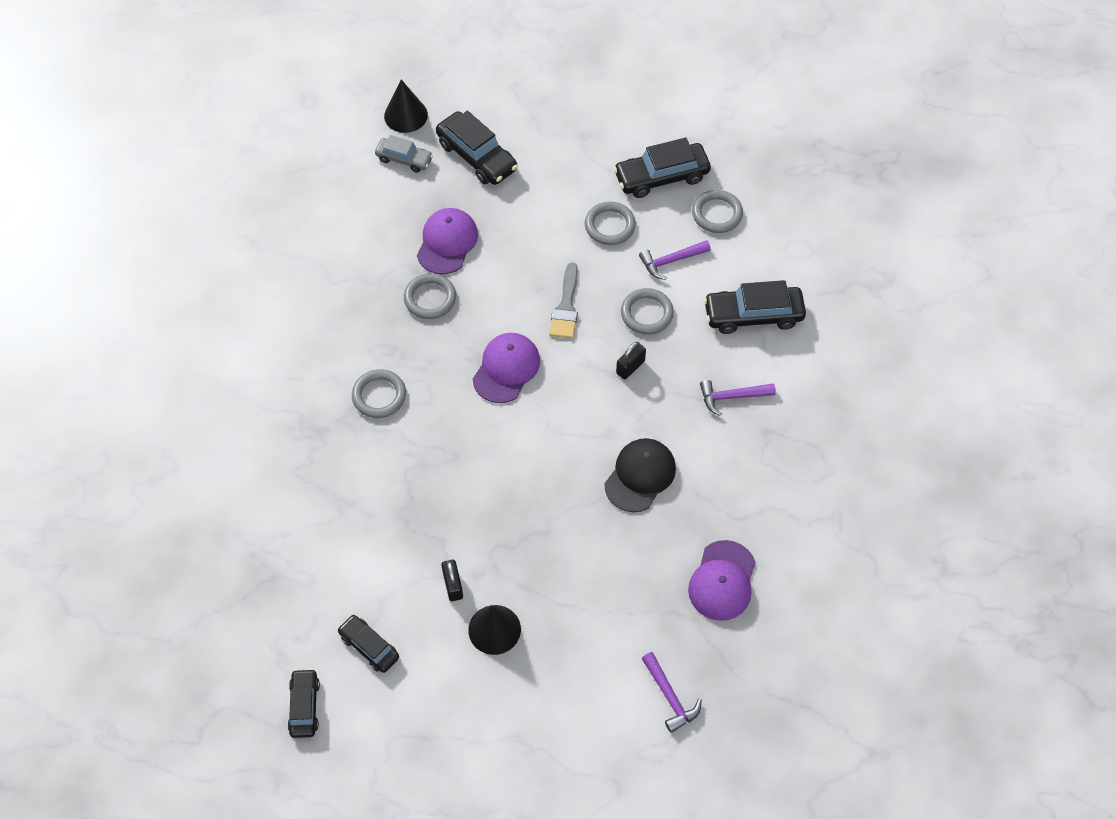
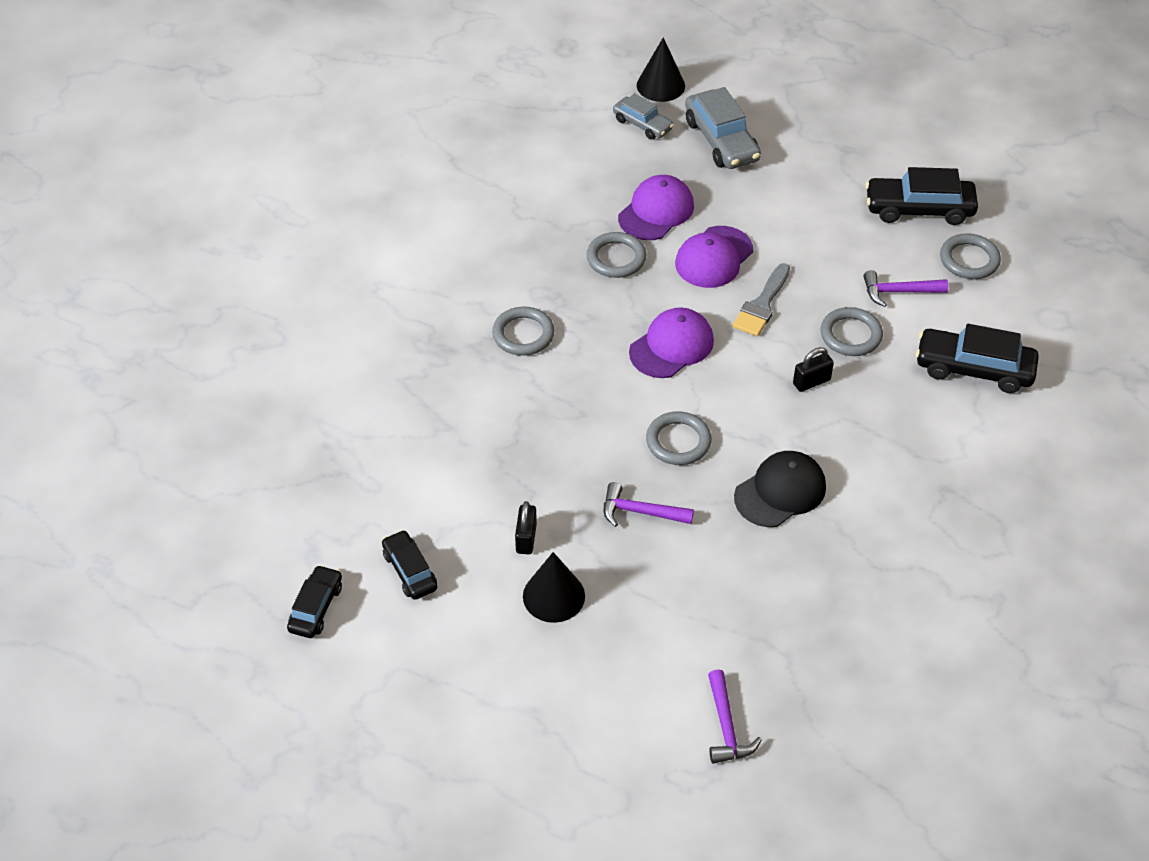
camera: 20 degrees right, 10 degrees down
(477, 156) = (721, 140): black car -> grey car
(610, 226) = (842, 241): grey ring -> grey ring (678, 441)
(722, 581) = (835, 626): purple cap -> purple cap (714, 257)
(731, 397) = (917, 443): purple hammer -> purple hammer (640, 512)

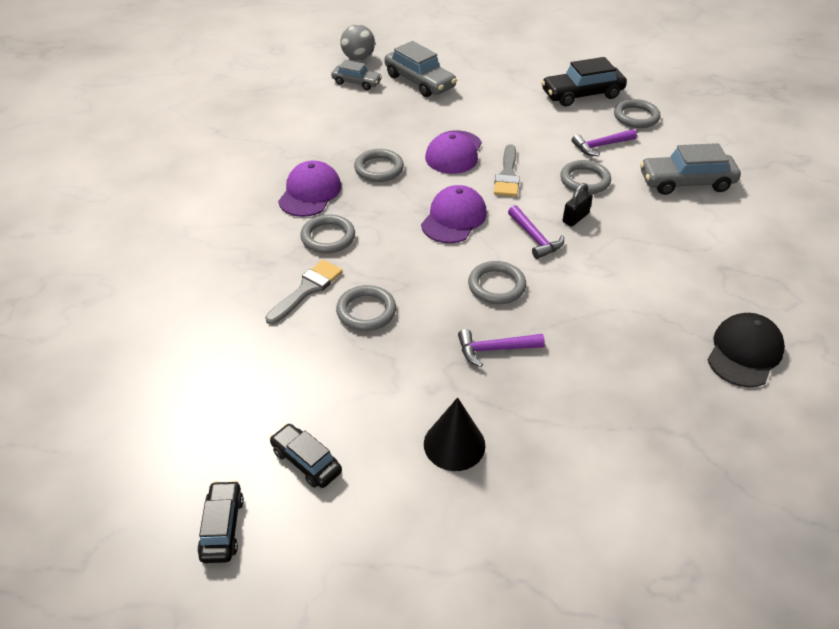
camera: 20 degrees left, 5 degrees down
(477, 392) = (307, 289): none -> grey brush
(526, 538) = (405, 400): black padlock -> none
(528, 433) = (366, 311): none -> grey ring
(656, 211) = (394, 133): purple cap -> purple cap (310, 193)
(660, 85) = (358, 58): black cone -> grey ball
(726, 727) = (675, 520): purple hammer -> purple hammer (535, 238)
(780, 492) = (600, 303): black cap -> black cap (744, 352)
(974, 369) = (686, 182): black car -> grey car

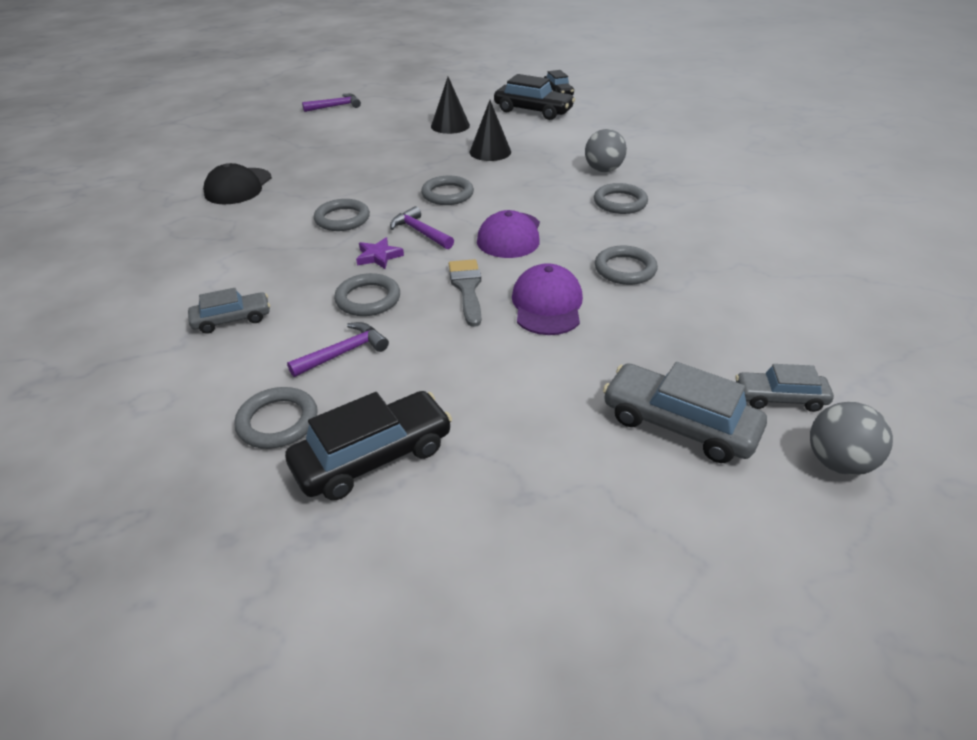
camera: 165 degrees right, 5 degrees down
(306, 461) = (533, 111): black car -> black car, size x1.64
(307, 289) = (603, 170): grey brush -> grey ball
(310, 193) = (675, 233): purple cap -> none
(366, 311) = (546, 166): grey ring -> grey ring (342, 219)
(420, 357) = (490, 152): none -> black cone
(494, 349) = (438, 162): purple hammer -> purple hammer (336, 106)
(575, 218) = (378, 256): black padlock -> purple star
(686, 182) = (232, 319): grey car -> grey car, size x0.61

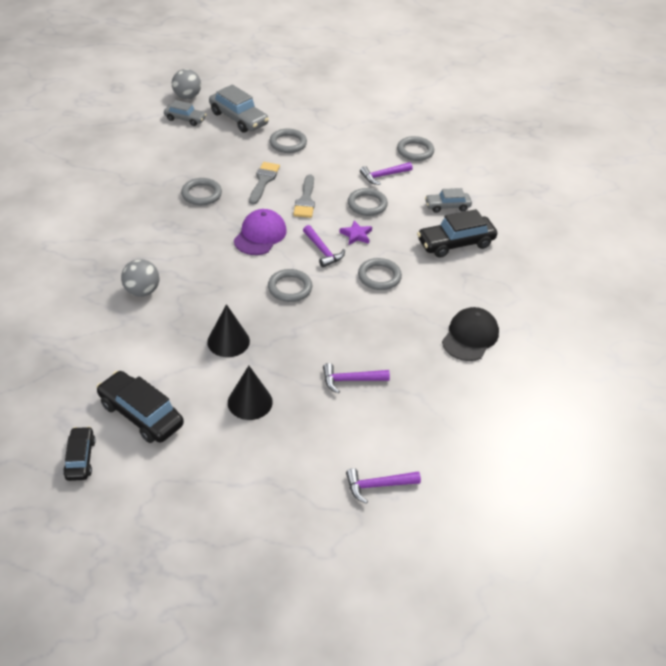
camera: 170 degrees left, 5 degrees up
(365, 146) = (350, 380): none -> purple hammer
(373, 457) = (373, 131): black car -> black car (455, 243)
(547, 305) = (263, 181): purple cap -> grey brush
(620, 202) = (159, 250): grey ring -> grey ring (288, 143)

